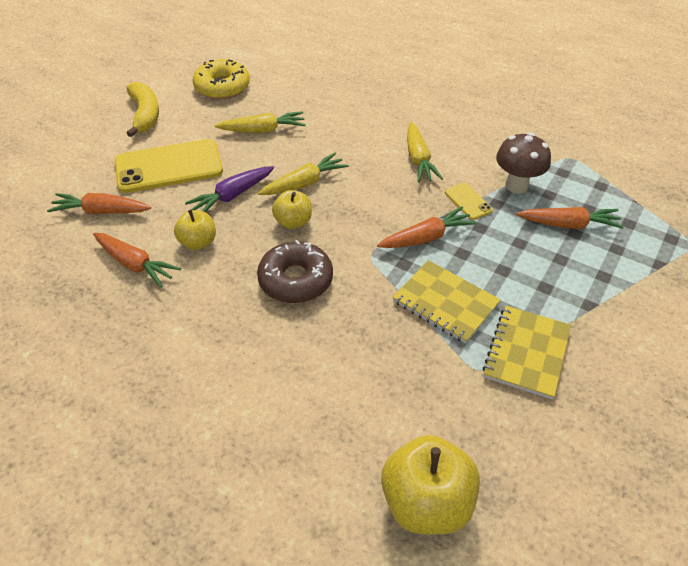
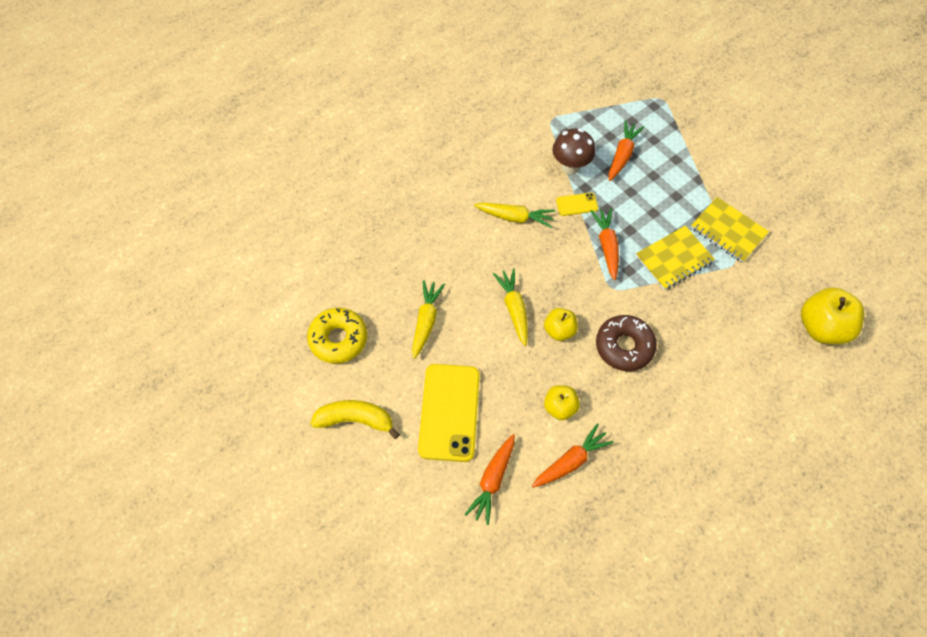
camera: 70 degrees left, 15 degrees up
(232, 196) = (510, 368): purple carrot -> none

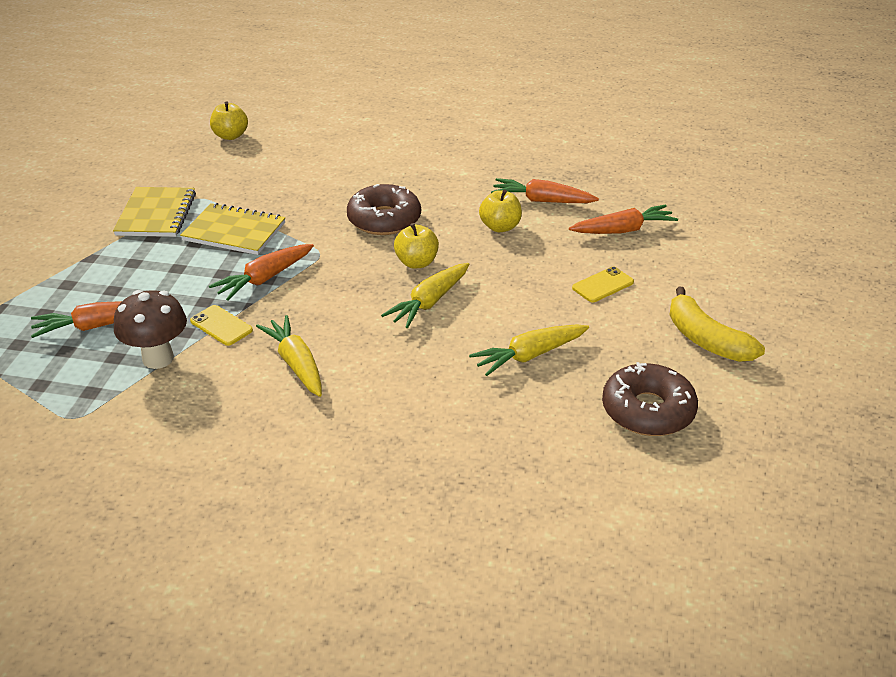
camera: 130 degrees left, 25 degrees down
(338, 339) = (648, 410): yellow donut -> brown donut
(449, 412) = (603, 285): yellow phone -> yellow phone, size x0.46
(822, 327) = (230, 136): yellow apple -> yellow apple, size x0.58

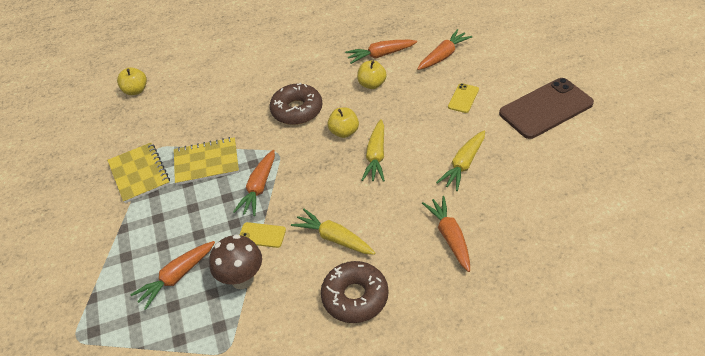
camera: 25 degrees left, 10 degrees up
(433, 424) = (450, 237): none -> orange carrot
(648, 410) = (554, 169): brown donut -> brown donut (355, 297)
(706, 339) = (546, 108): yellow banana -> brown phone

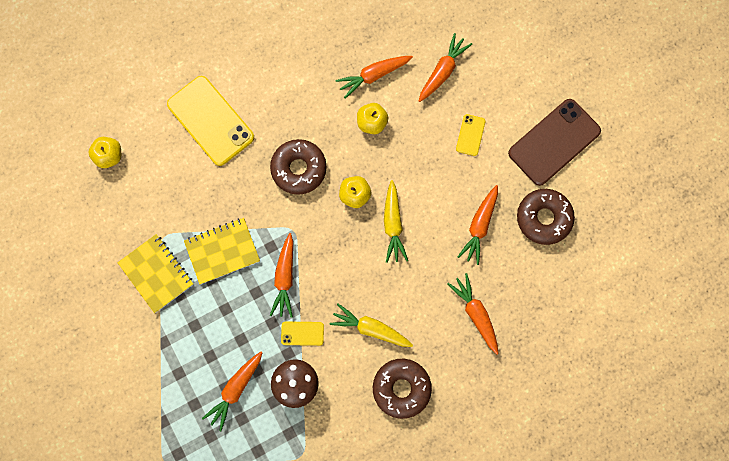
camera: 15 degrees left, 30 degrees up
(230, 74) = (210, 121): none -> yellow phone
(463, 165) = (479, 226): yellow carrot -> orange carrot
(531, 164) = (543, 218): none -> brown donut

